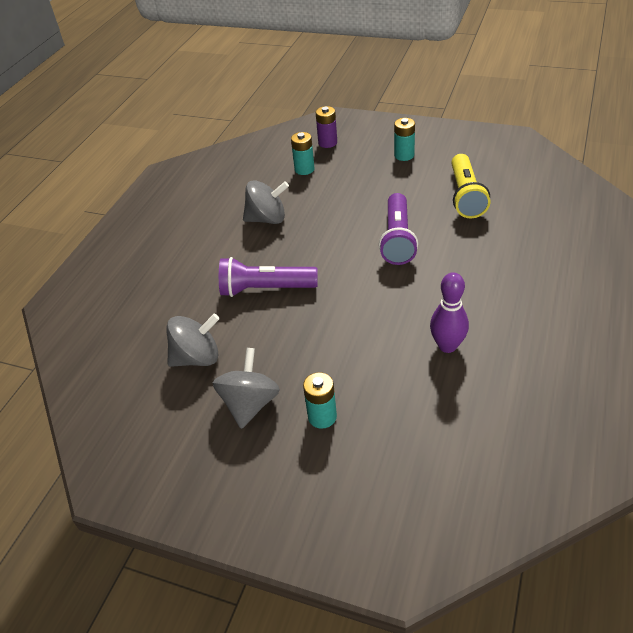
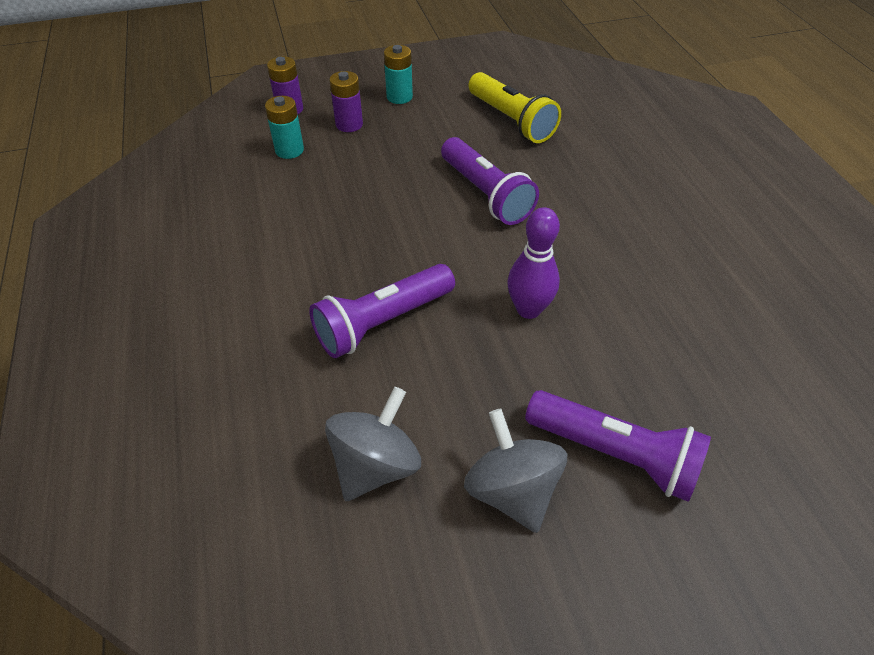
camera: 40 degrees left, 5 degrees up
(267, 219) = (297, 229): grey spinning top -> none
(322, 417) = (615, 454): turquoise battery -> purple flashlight
(354, 164) = (349, 124): none -> purple battery
(447, 346) = (658, 294): purple bowling pin -> purple bowling pin (528, 309)

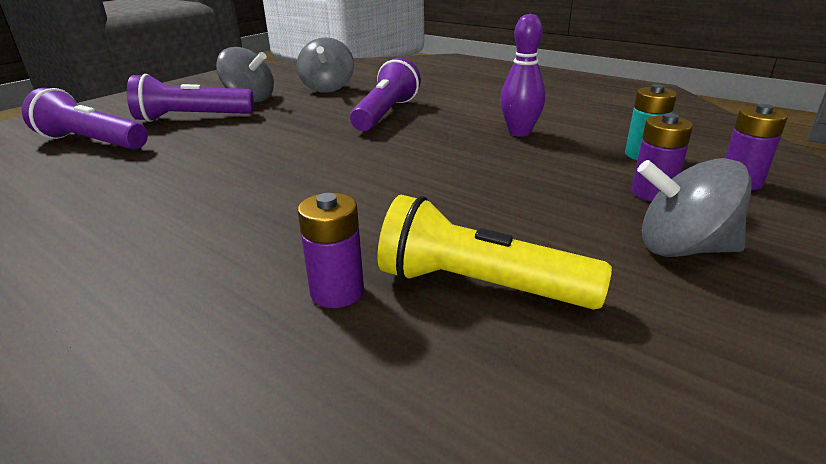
camera: 145 degrees right, 20 degrees down
(399, 97) = (682, 248): turquoise battery -> grey spinning top
(485, 194) = (402, 191): purple flashlight -> purple flashlight (91, 142)
(528, 309) = (286, 143): purple bowling pin -> purple bowling pin (519, 132)
(577, 144) = (337, 292): none -> purple battery

